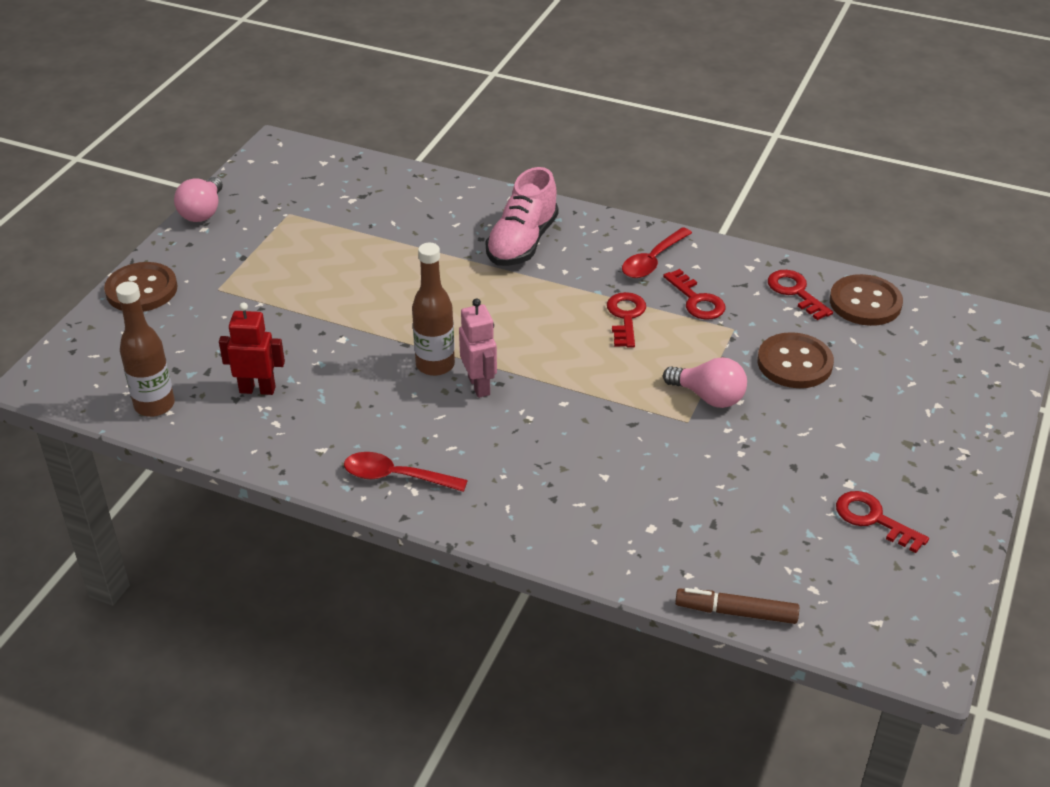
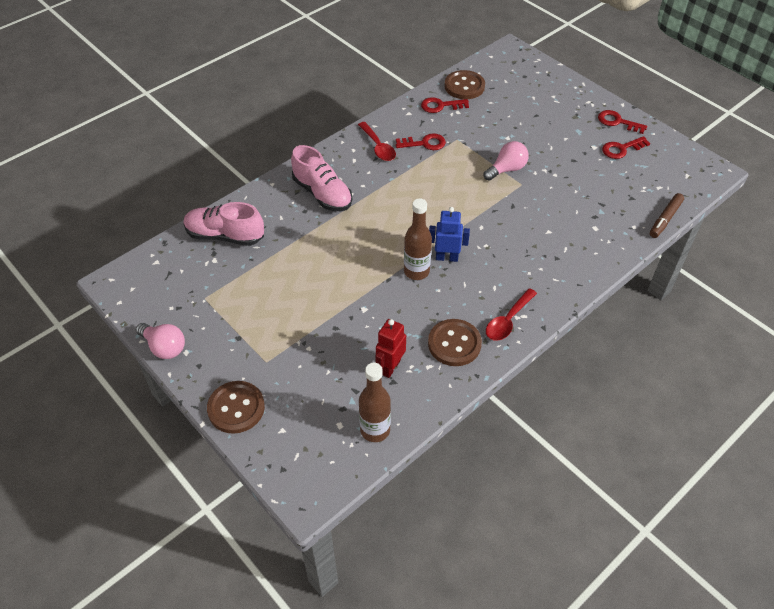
camera: 65 degrees left, 10 degrees up
(395, 194) = (225, 235): none -> pink shoe
(479, 385) = (446, 257): pink robot -> blue robot
(626, 317) = (421, 176): red key -> red key (617, 122)
(794, 363) = (497, 129): brown button -> brown button (454, 344)

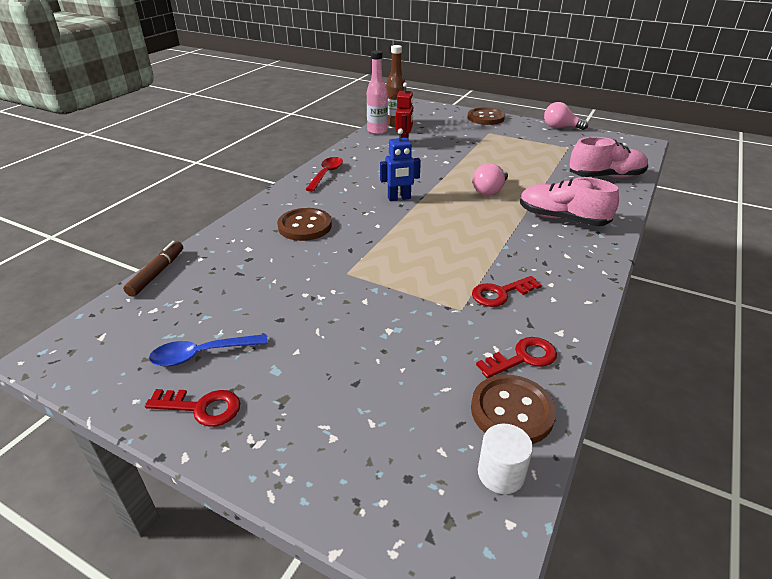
camera: 160 degrees right, 15 degrees down
(378, 147) = (554, 275): red spoon -> none
(411, 413) = (377, 131): none -> pink bottle
(416, 271) = (420, 186): brown bottle -> none
(454, 344) = (364, 158): brown button -> brown button (305, 226)
(485, 69) = (501, 473): none -> white cylinder
(507, 169) = (372, 286): pink light bulb -> pink light bulb (489, 191)
(621, 149) = (202, 354): red key -> blue spoon

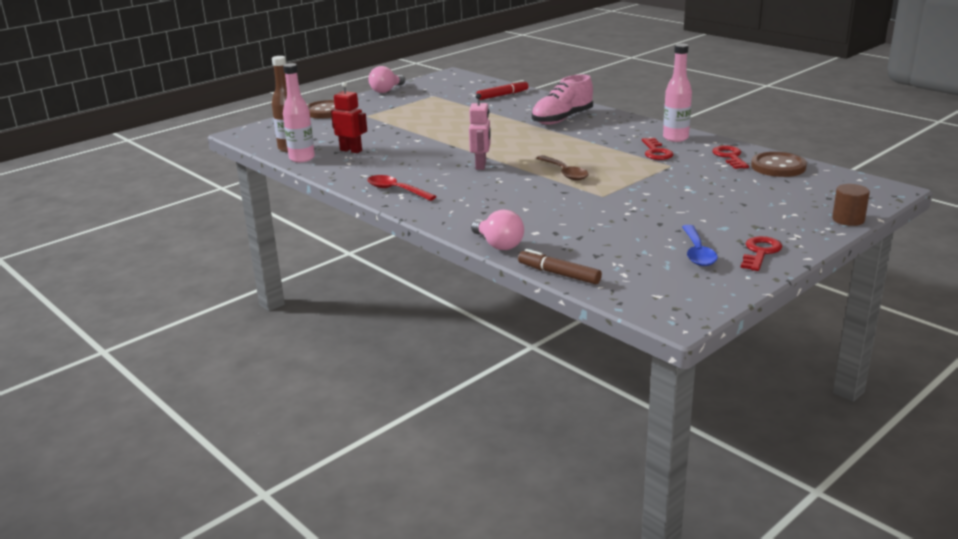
camera: 70 degrees left, 10 degrees down
(305, 226) = (508, 206): brown button -> none
(323, 505) = (848, 220): none -> brown cylinder
(399, 198) = (481, 165): blue robot -> pink robot
(401, 242) = (564, 173): none -> brown spoon
(489, 191) = (495, 133): pink light bulb -> pink light bulb (498, 245)
(501, 473) = (826, 176): white cylinder -> none
(562, 303) = (675, 138): none -> pink bottle
(605, 176) = (502, 95): pink shoe -> red marker

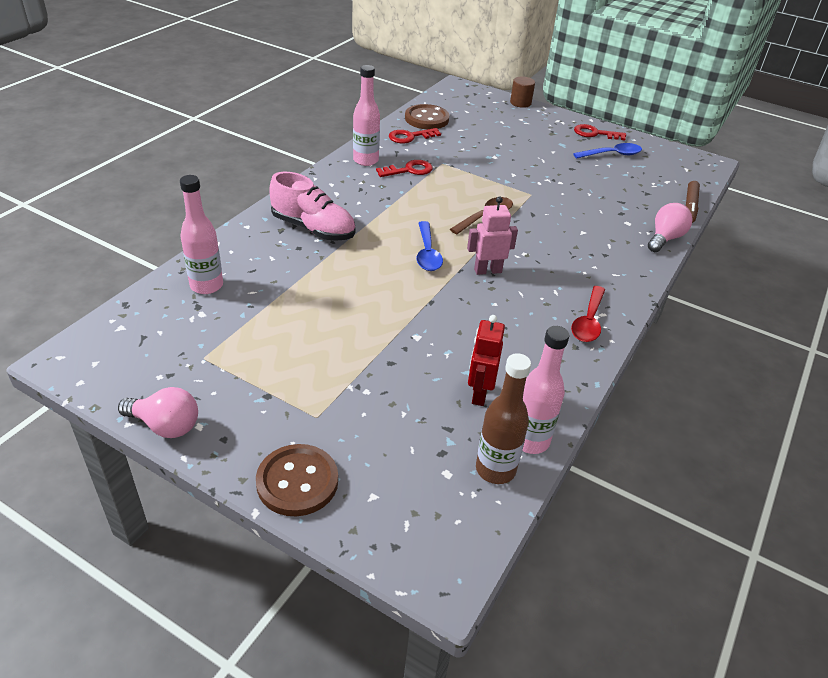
camera: 110 degrees left, 15 degrees up
(502, 95) = (206, 286): red marker -> pink bottle
(514, 149) = (427, 253): none -> blue spoon

